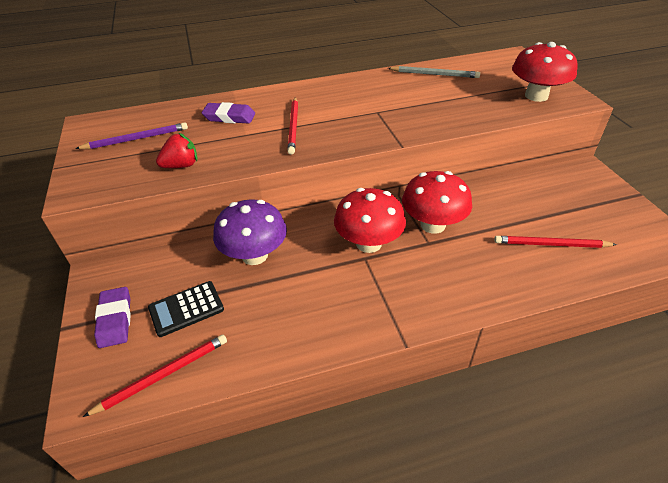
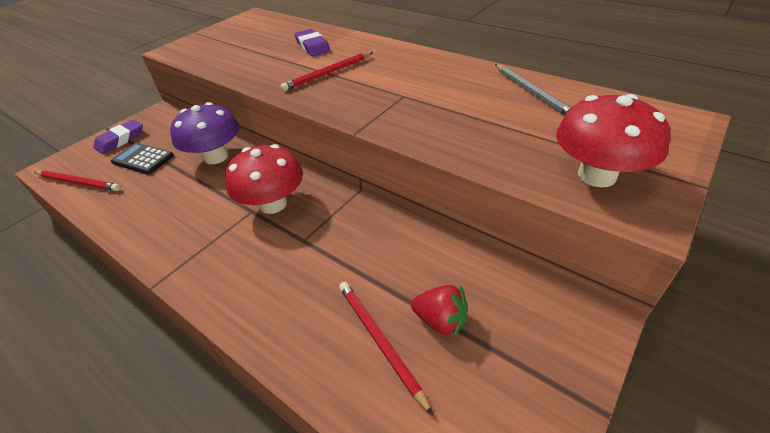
camera: 55 degrees right, 0 degrees up
(136, 139) = (248, 35): purple pencil -> none
(181, 165) = (229, 62): red strawberry -> red strawberry (440, 320)
(433, 225) = (334, 230): red mushroom -> none

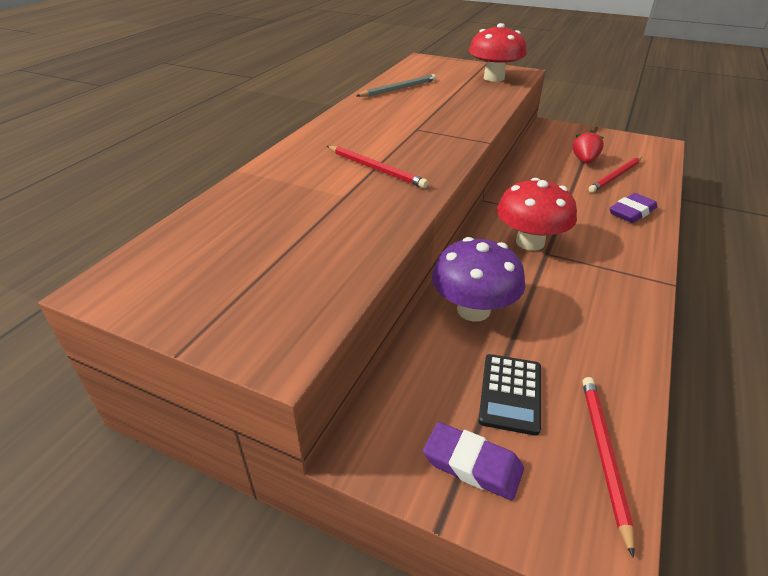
camera: 105 degrees left, 5 degrees down
(313, 46) = (292, 191): purple eraser -> purple eraser (631, 212)

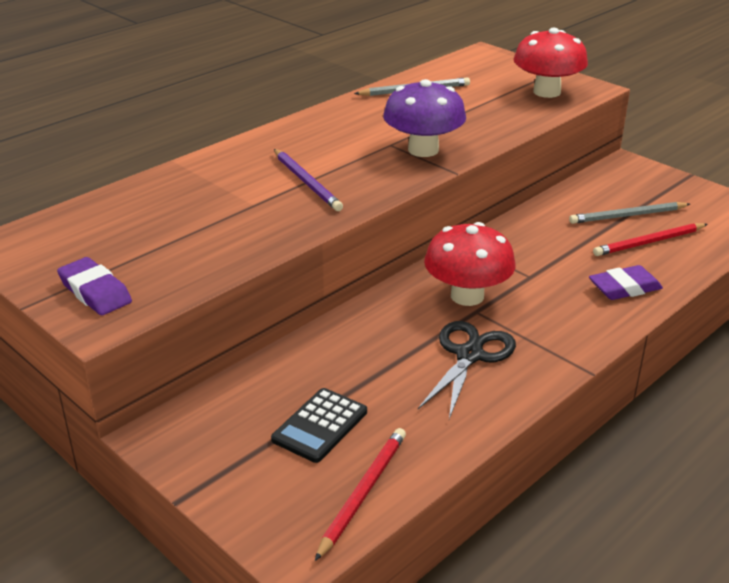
camera: 20 degrees right, 5 degrees down
(376, 169) = (307, 182): red pencil -> purple pencil
(472, 464) = (240, 467): purple eraser -> purple eraser (95, 292)
(473, 310) = (346, 348): purple mushroom -> purple mushroom (423, 150)
(574, 292) = (469, 355): none -> black scissors
(584, 160) = (627, 216): red strawberry -> grey pencil

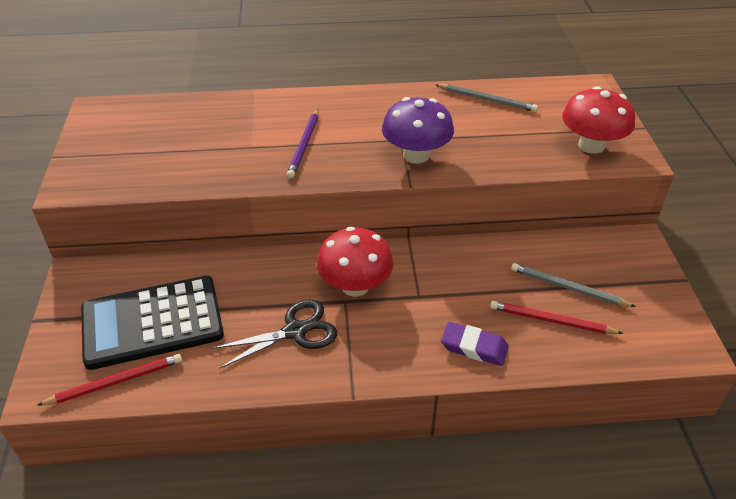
camera: 40 degrees right, 10 degrees up
(95, 292) = (93, 165): purple eraser -> none
(320, 425) = (152, 322): black calculator -> black calculator, size x1.98

